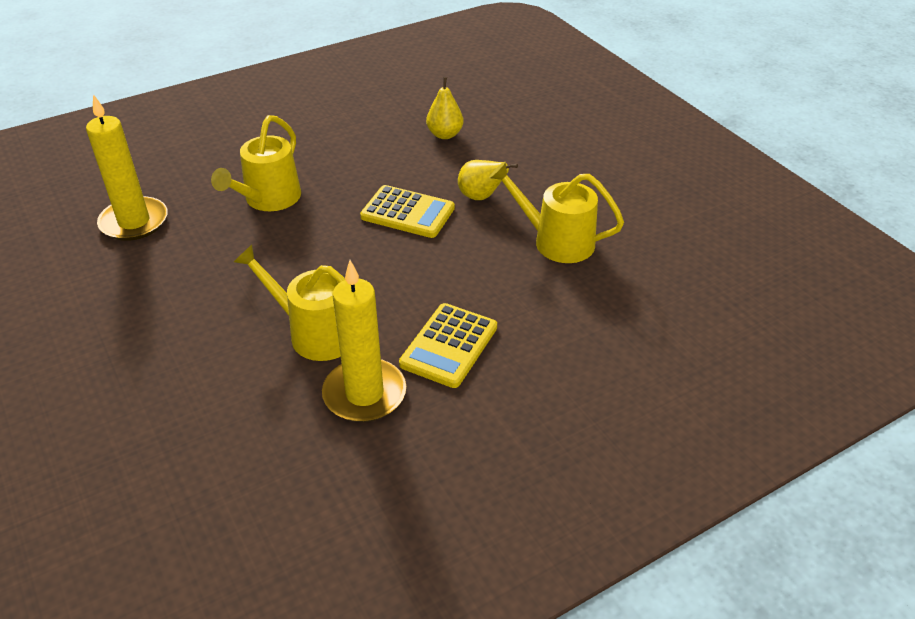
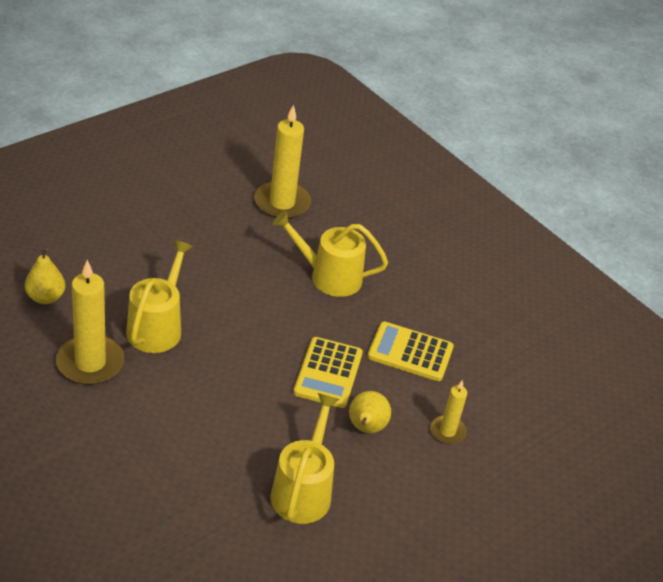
camera: 75 degrees right, 0 degrees up
(445, 134) = (471, 394): yellow pear -> yellow pear (45, 297)
(449, 346) = (147, 412): yellow calculator -> yellow calculator (410, 352)
(487, 152) = (447, 431): none -> yellow candle

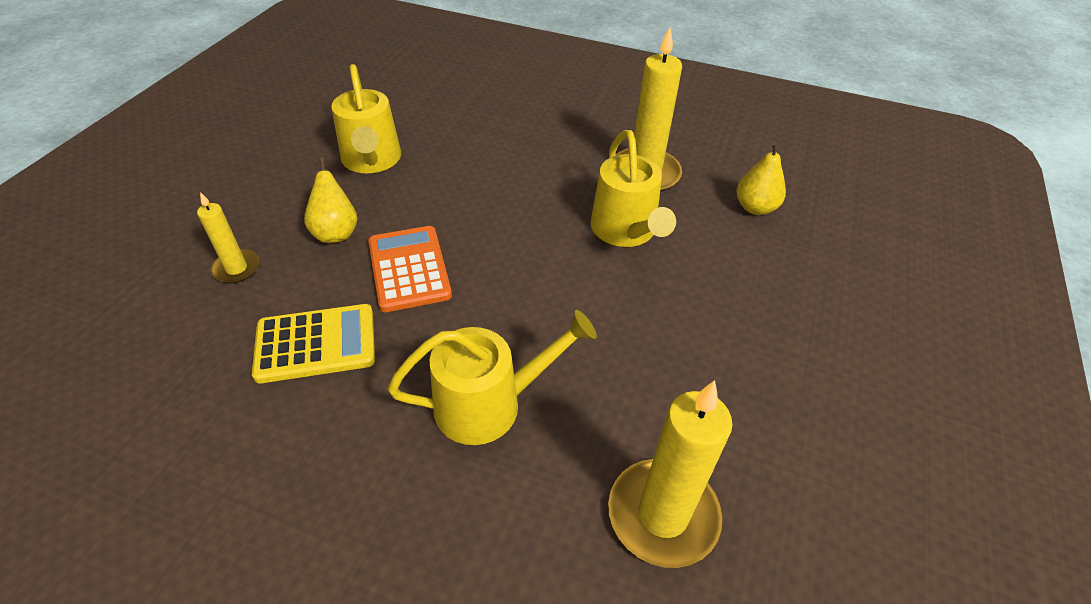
camera: 155 degrees right, 5 degrees up
(328, 373) = (409, 269): yellow calculator -> orange calculator

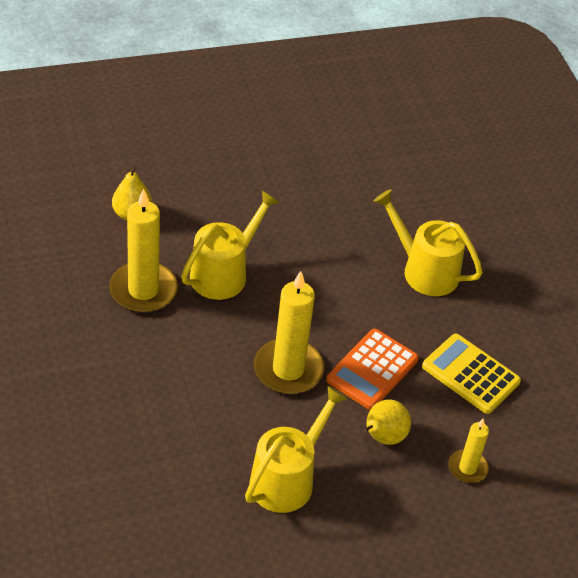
camera: 130 degrees left, 0 degrees up
(663, 515) = (413, 180): yellow candle -> yellow candle (288, 369)

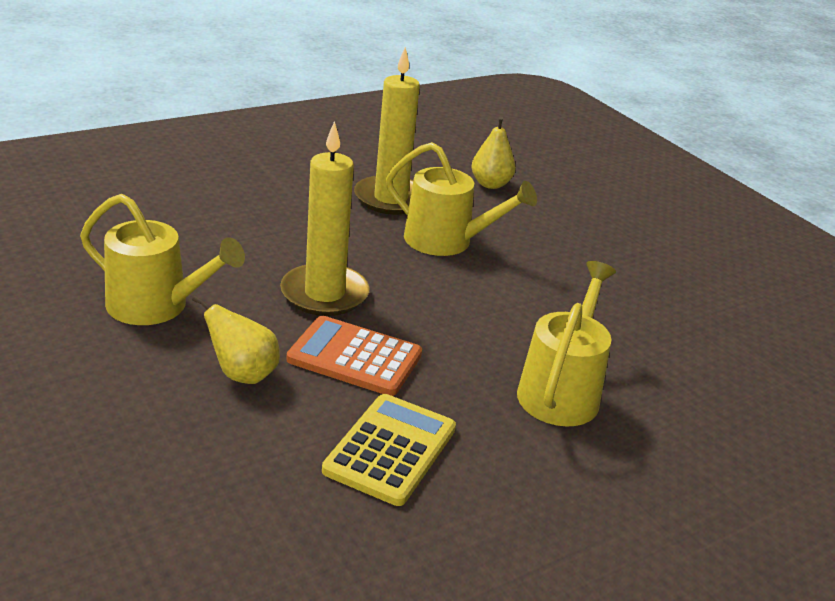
camera: 75 degrees right, 15 degrees down
(467, 468) = (210, 458): yellow candle -> none

